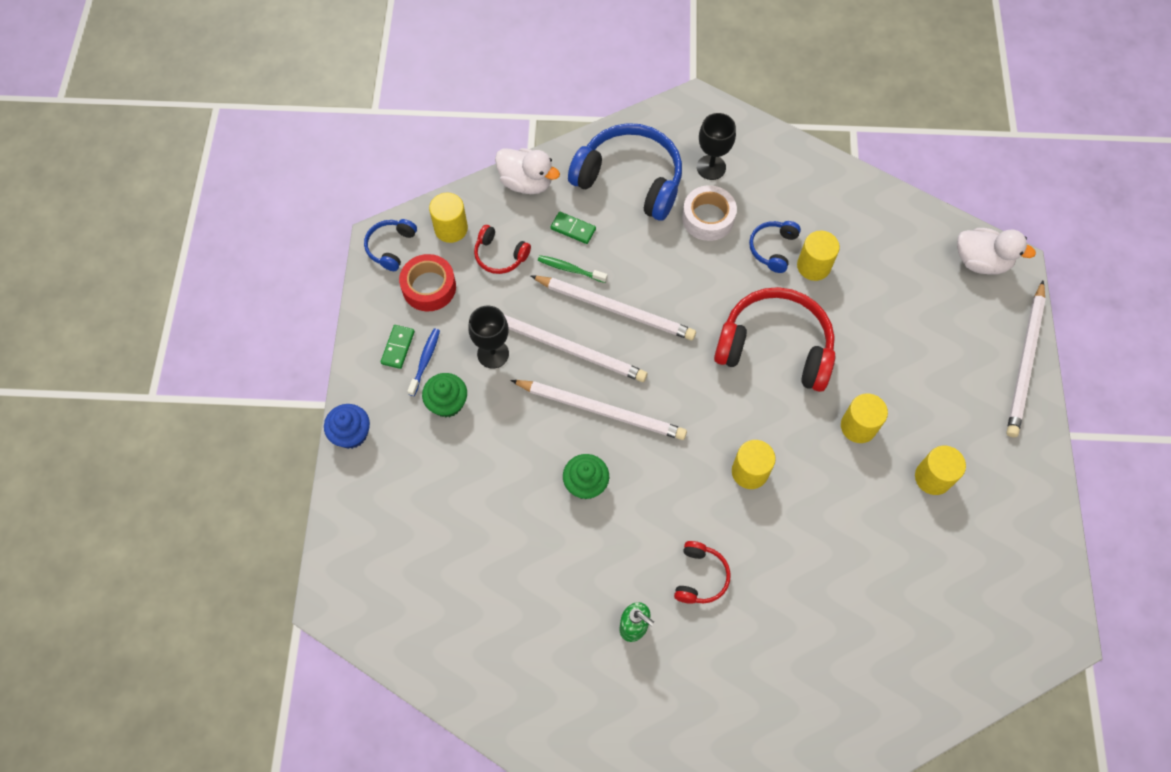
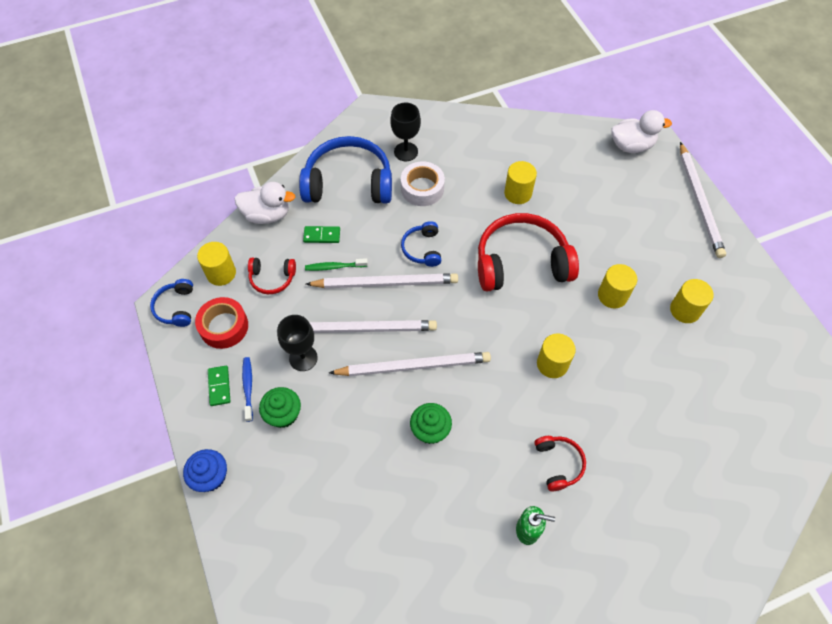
camera: 25 degrees left, 5 degrees down
(773, 249) = (482, 192): blue headphones -> blue headphones (422, 249)

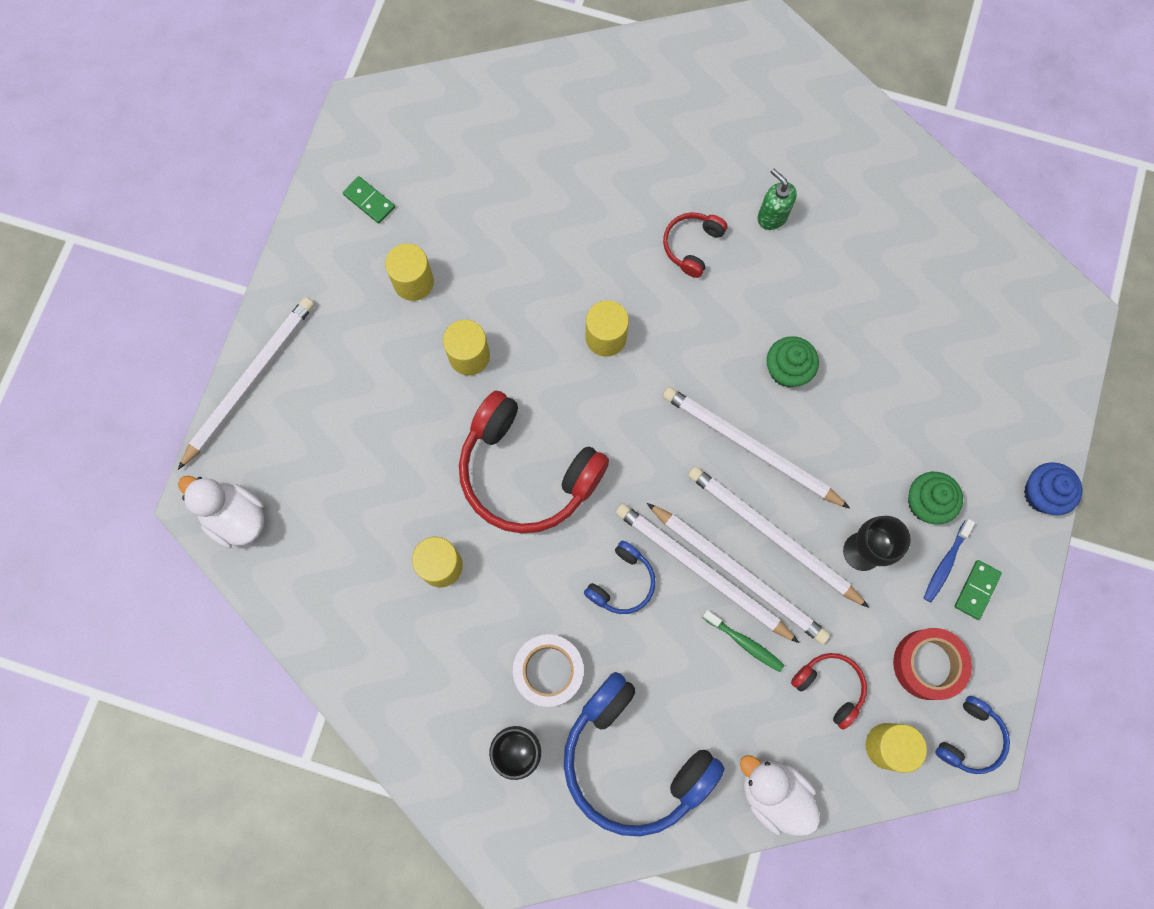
camera: 140 degrees left, 15 degrees up
(322, 236) = (727, 702): green domino -> green domino (369, 201)
(364, 296) = (739, 574): none -> white pencil

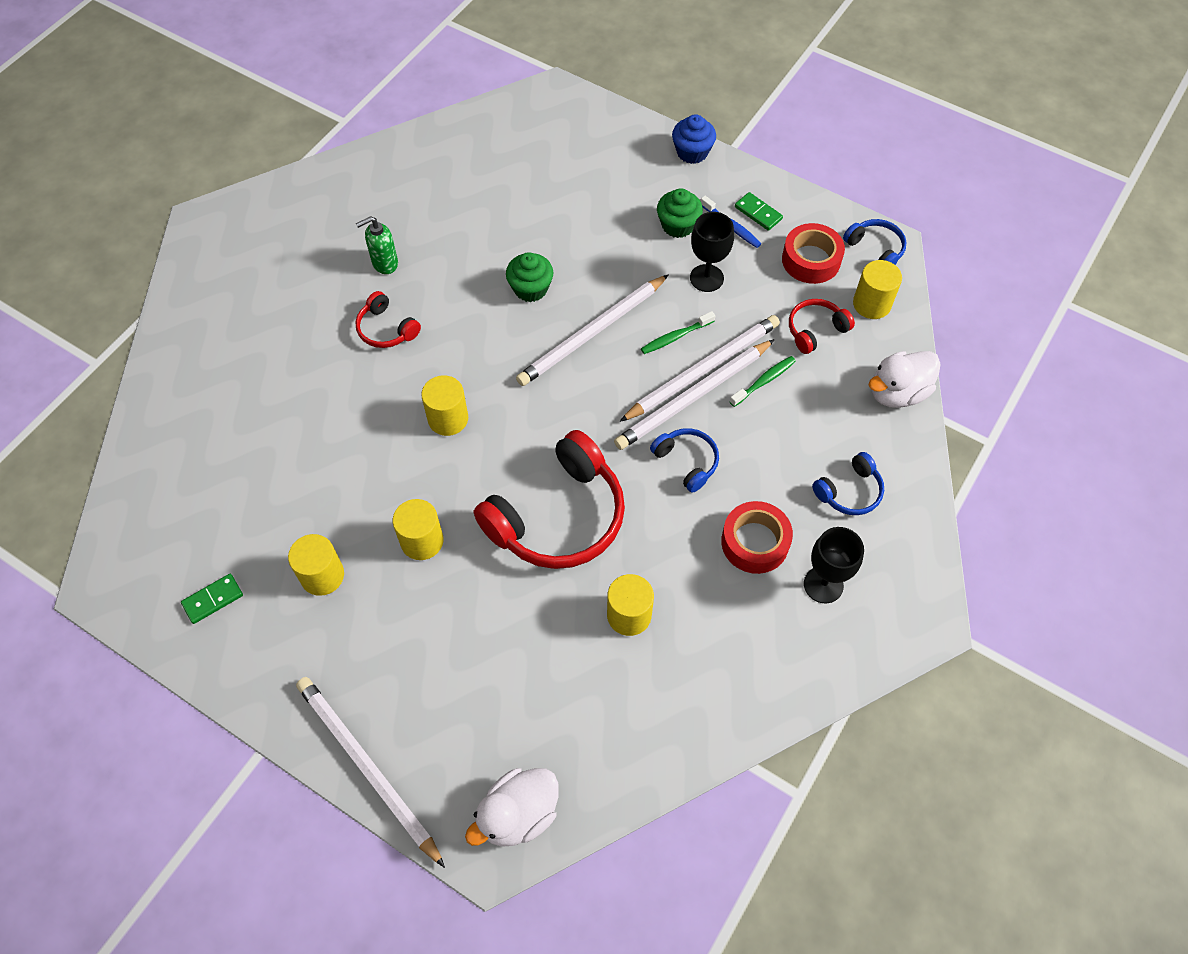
camera: 75 degrees left, 15 degrees down
(548, 671) = (755, 542): white tape -> red tape
(633, 759) = (849, 491): blue headphones -> blue headphones, size x0.48
(772, 535) = (675, 337): white pencil -> green toothbrush

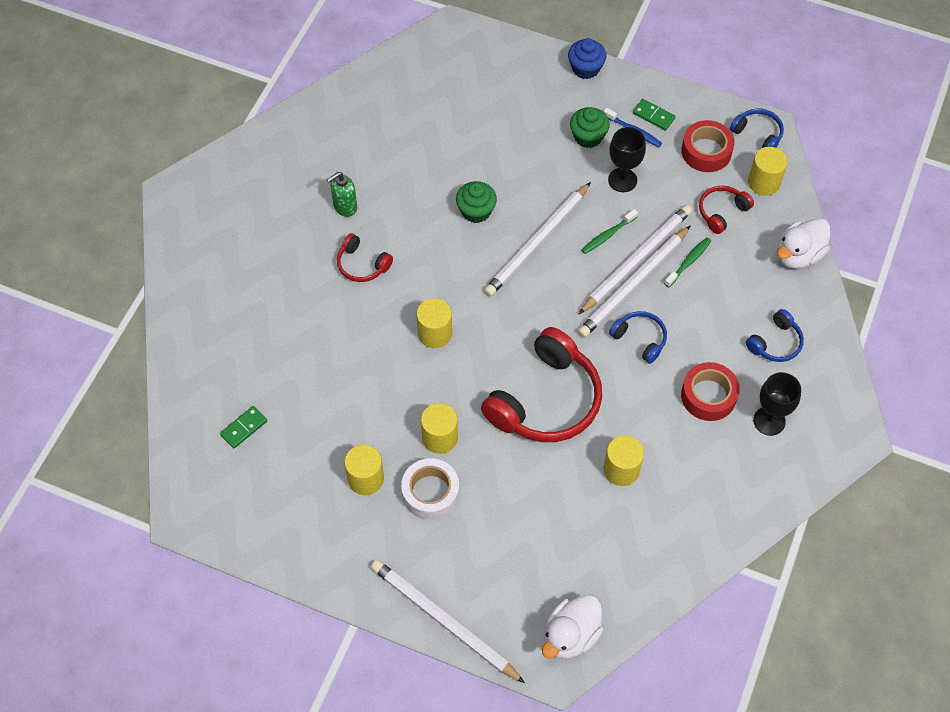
camera: 10 degrees left, 0 degrees up
(213, 599) = (281, 512): green domino -> green domino (244, 428)
(393, 605) = (430, 493): none -> white tape

